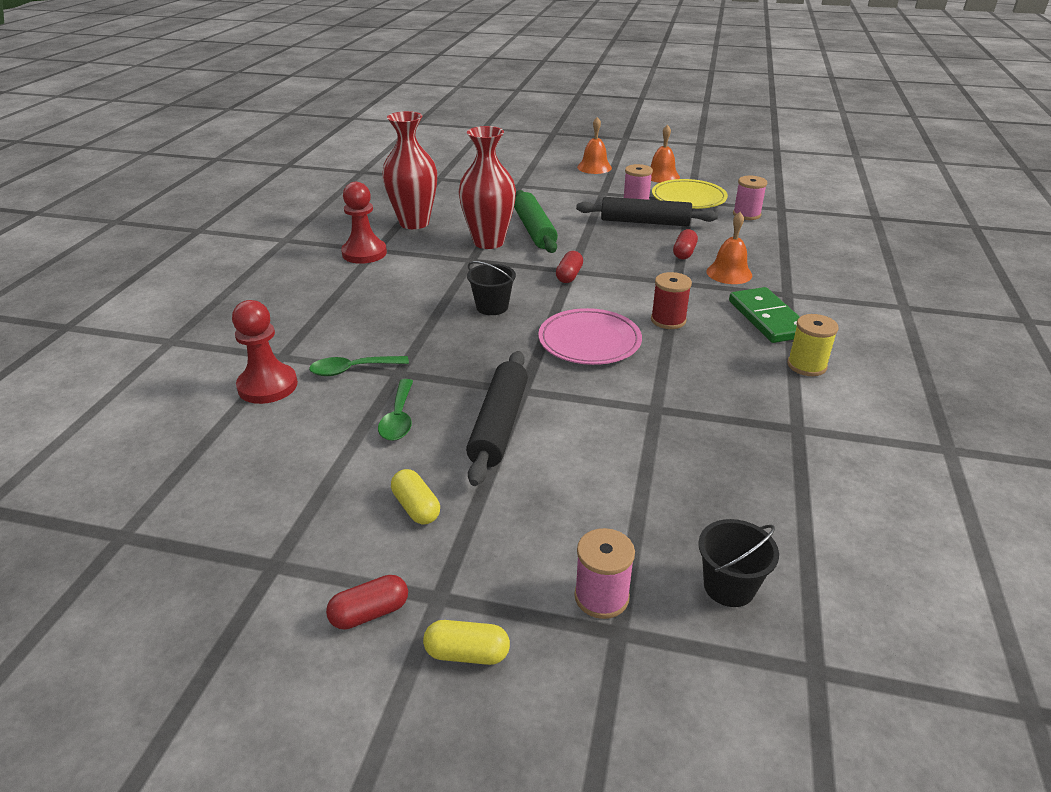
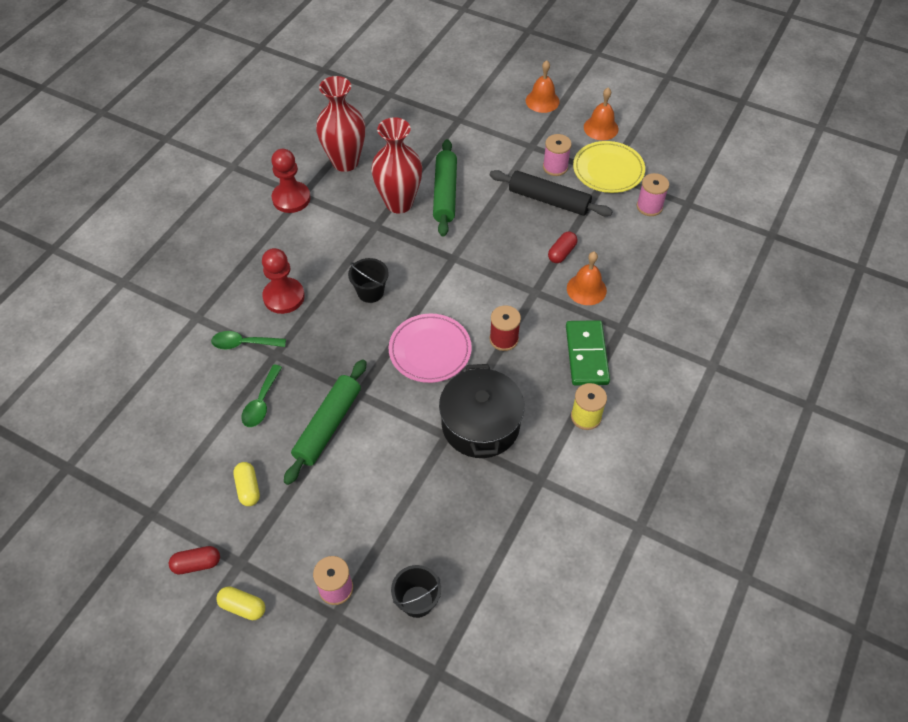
camera: 15 degrees right, 20 degrees up
(267, 386) = (180, 348): red pawn -> red pawn (284, 297)
(499, 425) = (328, 425): black rolling pin -> green rolling pin
(569, 276) = (448, 264): red capsule -> none
(691, 392) = (480, 425): none -> black pot

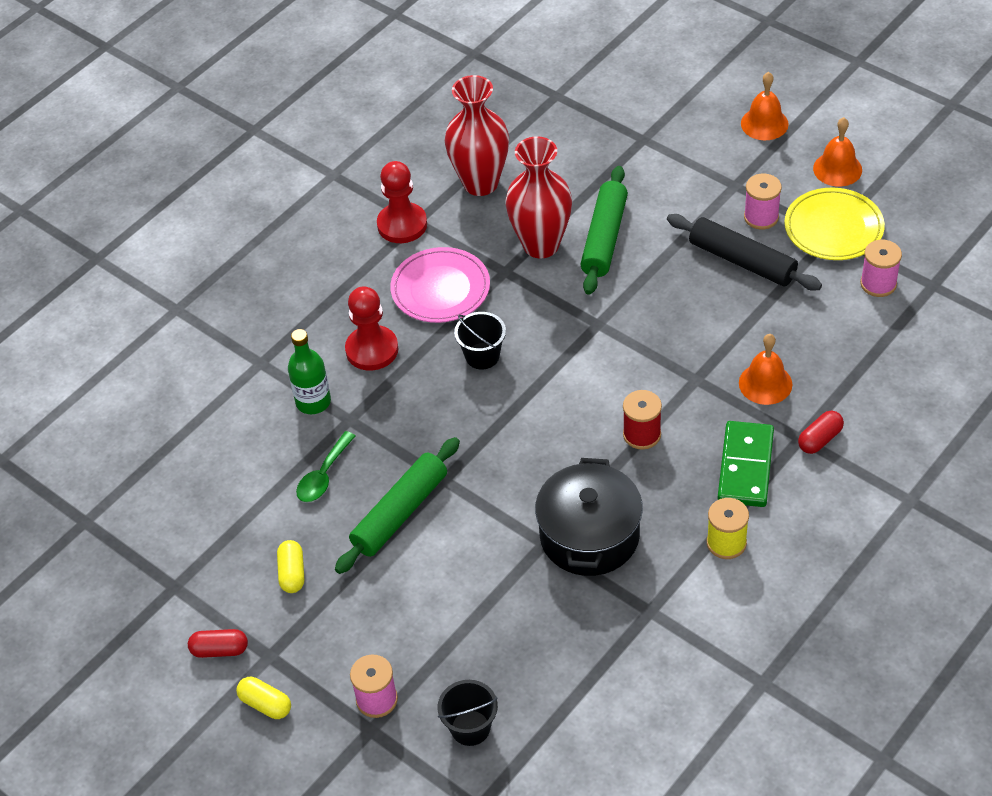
camera: 15 degrees right, 5 degrees down
(244, 343) = (313, 402): green spoon -> green bottle
(430, 350) = (544, 437): pink plate -> pink plate (440, 289)
(561, 253) = (743, 333): red capsule -> red capsule (819, 439)

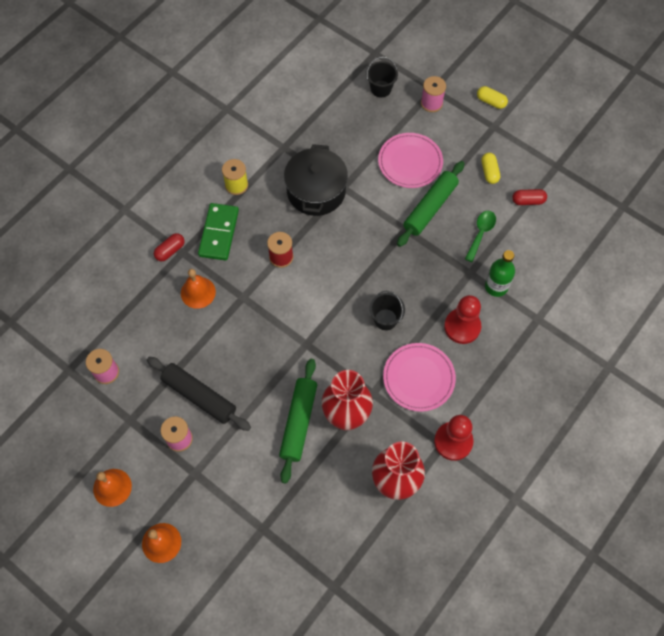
camera: 175 degrees right, 15 degrees up
(219, 650) = (522, 130): red capsule -> red capsule (528, 201)
(426, 587) = (410, 162): none -> pink plate
(833, 228) = (127, 425): yellow plate -> none

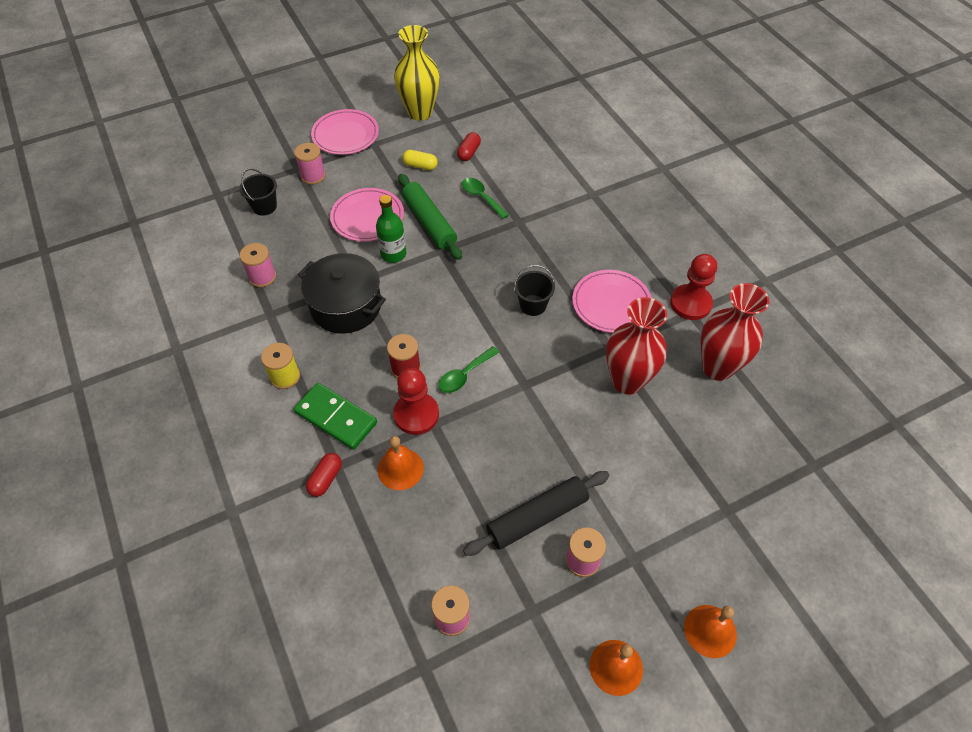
camera: 65 degrees left, 10 degrees down
(170, 251) = (325, 479): red capsule -> red capsule turned 45 degrees clockwise
(295, 299) = (465, 375): none -> green spoon
(298, 422) = (614, 427): green rolling pin -> none
(314, 124) = (262, 277): none -> pink spool
(462, 327) = (573, 249): red pawn -> red pawn (416, 414)
(491, 102) = (345, 135): yellow capsule -> pink plate
(496, 286) = (544, 209): green bottle -> green bottle (393, 254)
(554, 141) = (420, 112): none -> yellow vase

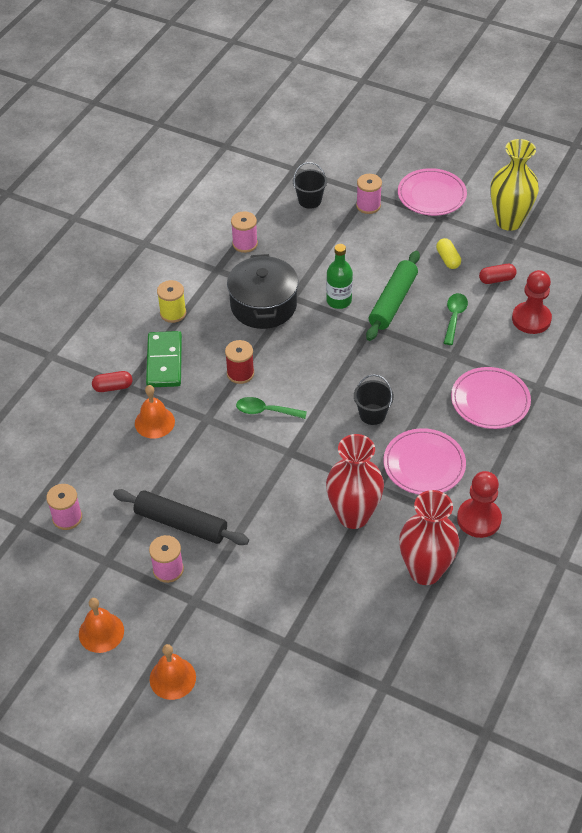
camera: 55 degrees right, 5 degrees down
(367, 217) = (359, 263): pink plate -> pink plate (490, 401)
(416, 414) = (206, 404): red pawn -> red pawn (531, 319)

